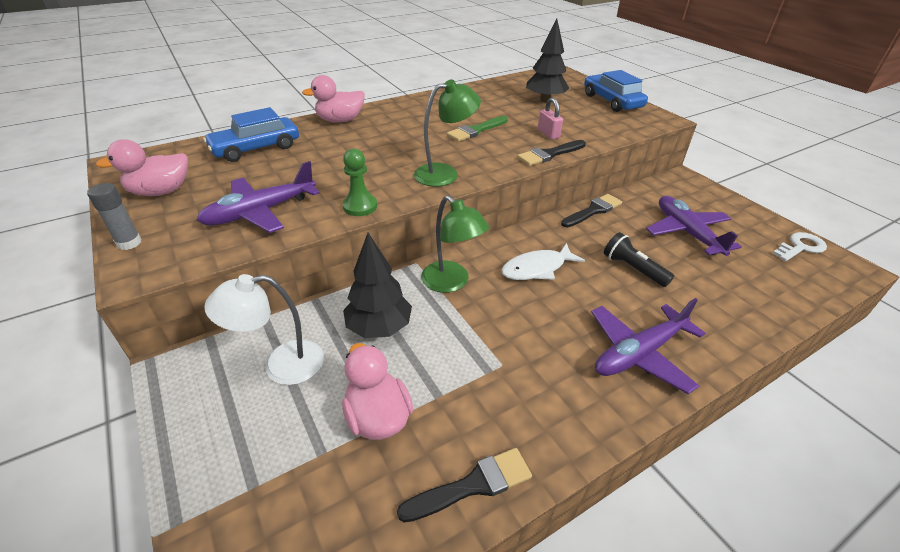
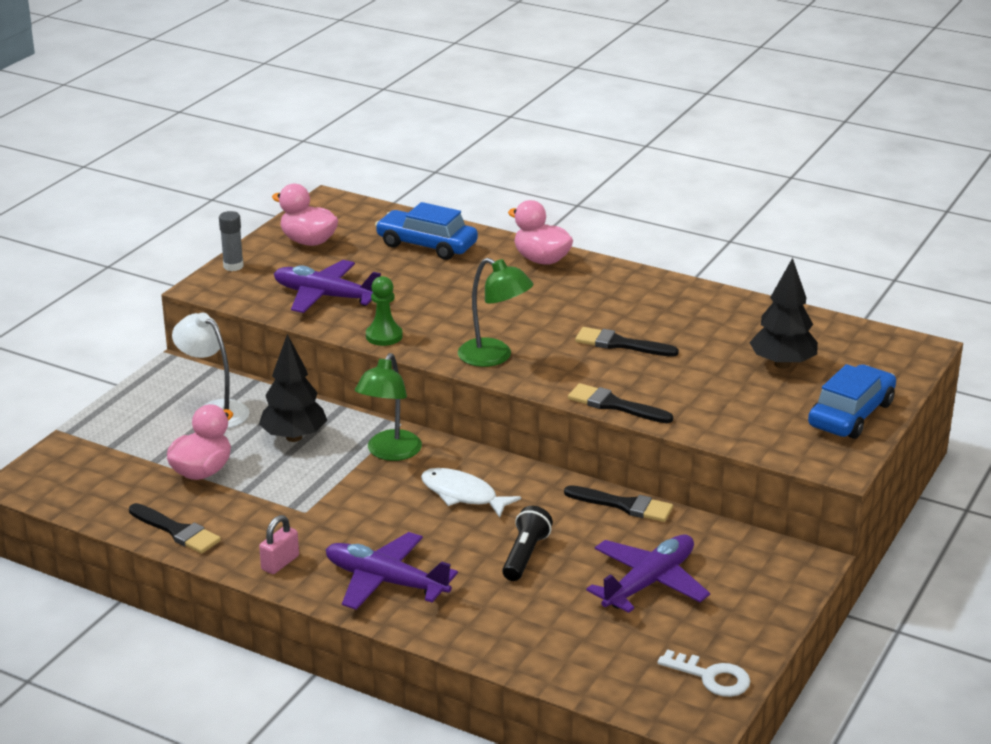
camera: 60 degrees right, 10 degrees down
(476, 130) = (620, 344): green brush -> black brush
(548, 134) = (671, 391): pink padlock -> pink padlock (280, 563)

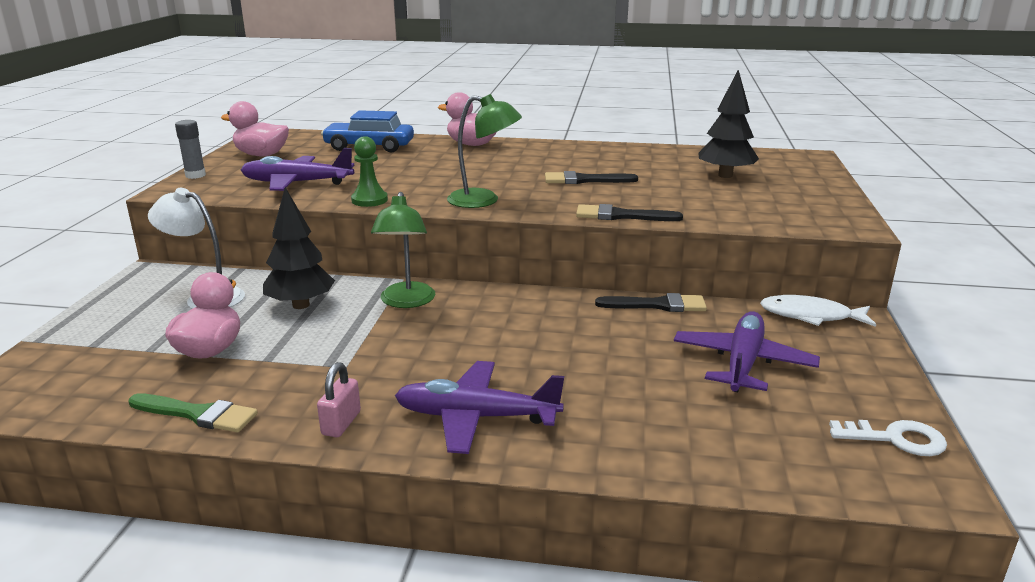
camera: 20 degrees left, 5 degrees down
(177, 531) = (197, 414): black brush -> green brush
(463, 495) = (502, 323): white fish -> white fish (811, 316)
(525, 555) = (604, 362): black flashlight -> none
(851, 414) = (817, 195): blue car -> none

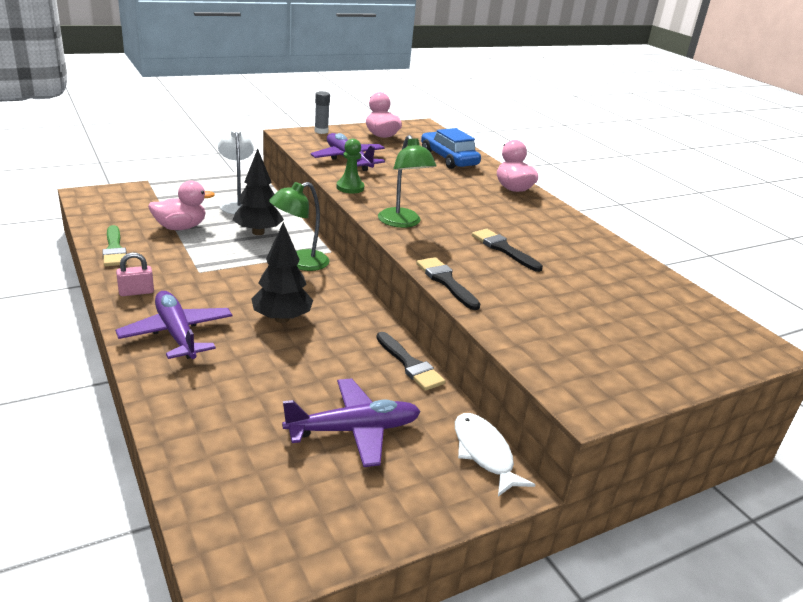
camera: 50 degrees right, 5 degrees up
(725, 175) = (621, 310): black tree -> black tree (282, 319)
(895, 439) = (299, 542): white key -> none

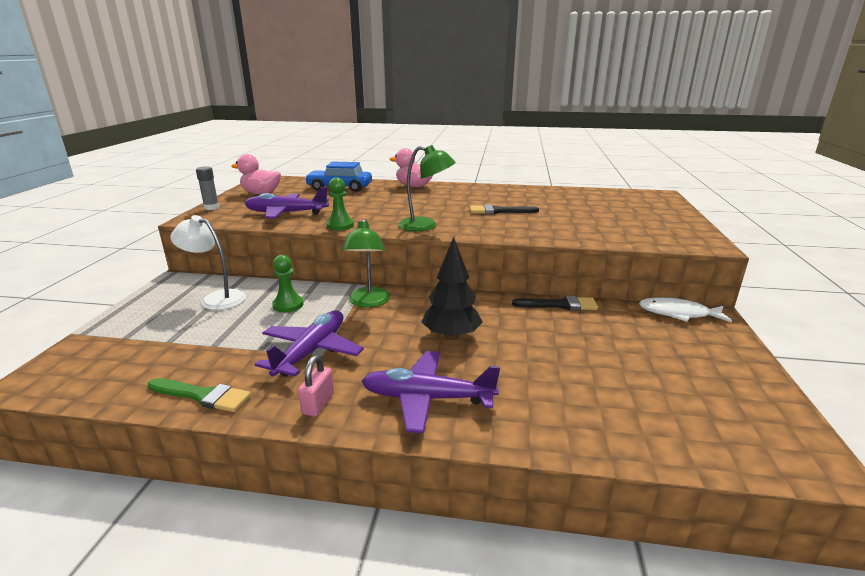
camera: 50 degrees left, 5 degrees down
(180, 227) = (216, 341): pink duck -> none
(258, 232) = (288, 305): black tree -> green pawn
(354, 430) = (633, 352): purple plane -> purple plane (311, 351)
(446, 281) = (530, 237): black brush -> none

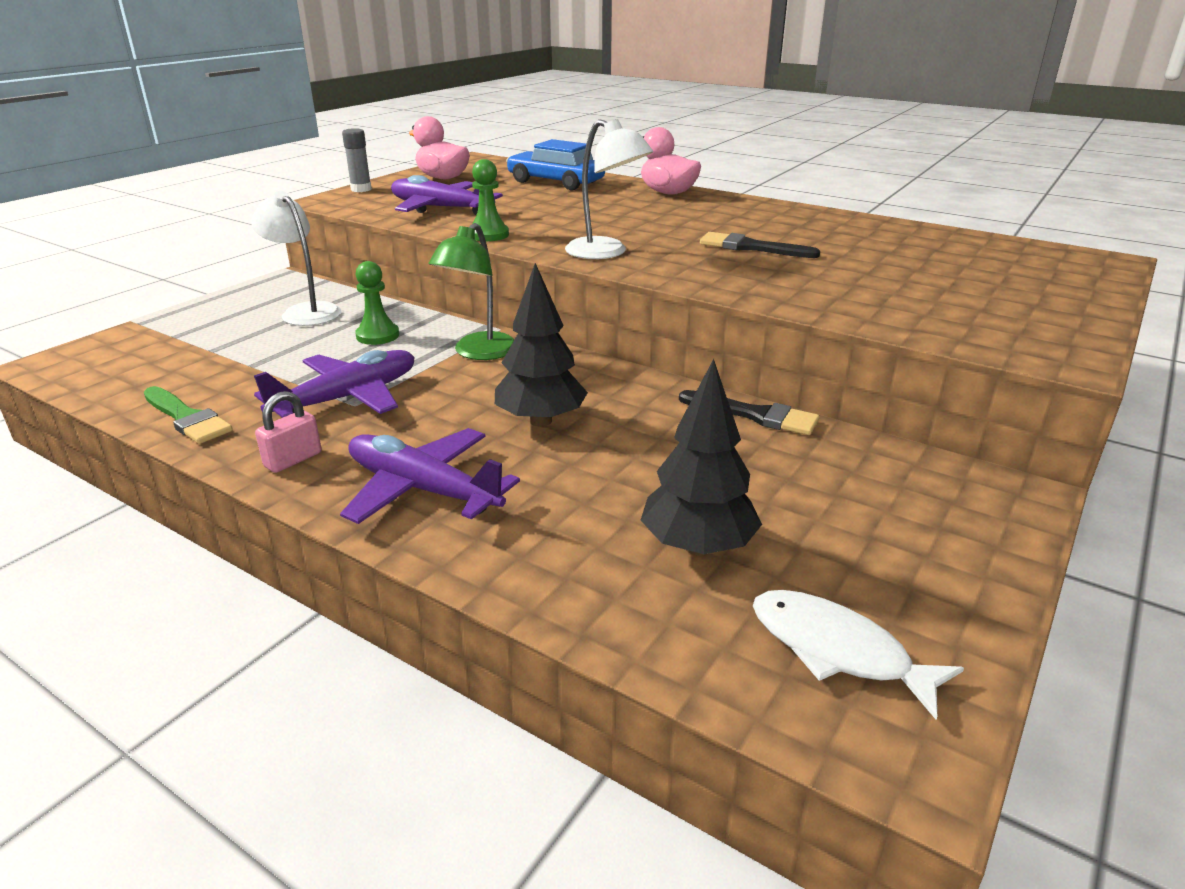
camera: 25 degrees right, 5 degrees up
(425, 226) = (606, 252): green lamp -> white lamp
(611, 386) = (697, 546): none -> black tree
(678, 313) = (954, 474): white fish -> white fish (837, 650)

